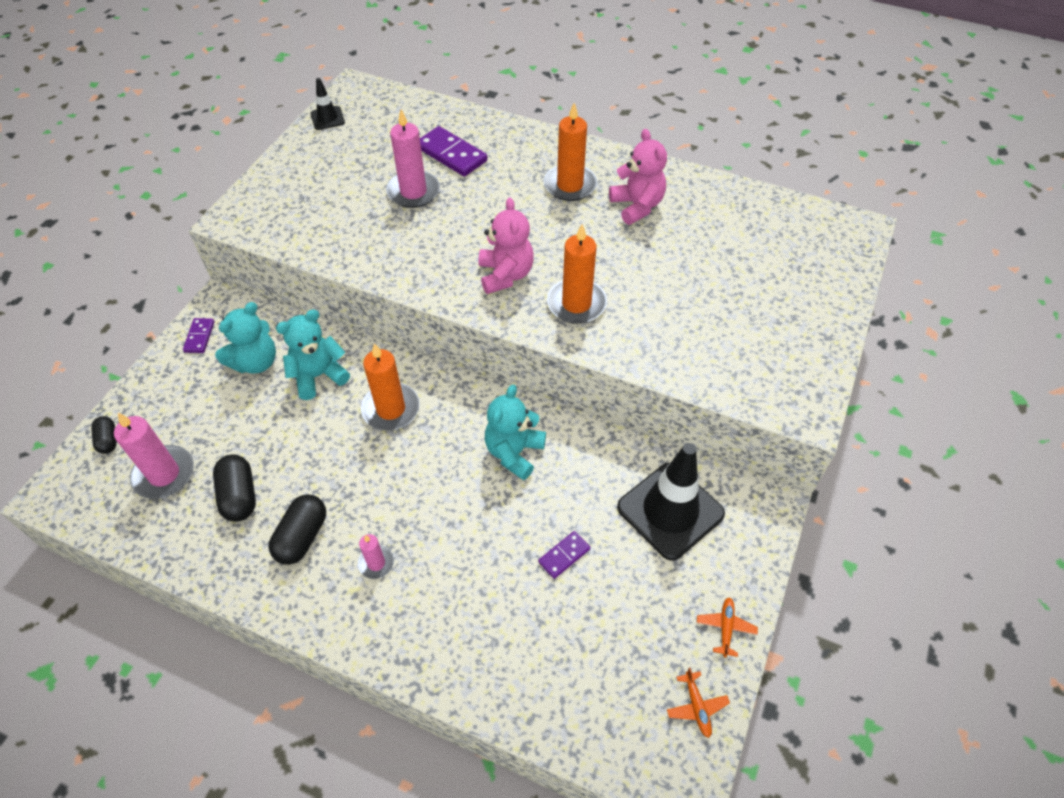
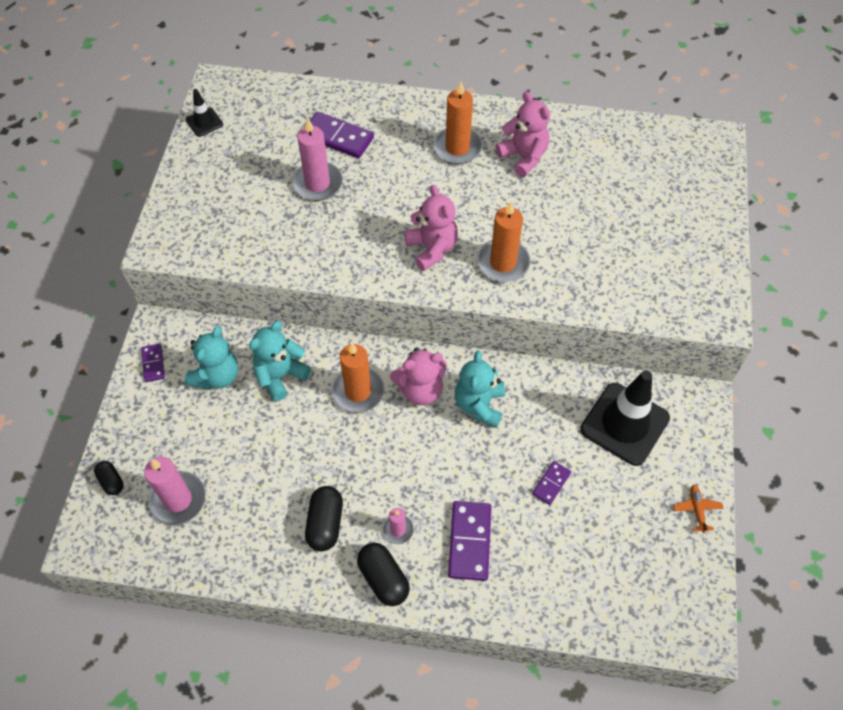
camera: 15 degrees left, 5 degrees up
(239, 496) = (255, 502): black capsule -> black capsule (383, 579)
(450, 596) = (470, 541): none -> purple domino
(456, 422) = (420, 390): none -> pink teddy bear
(696, 706) = (693, 577): orange plane -> none

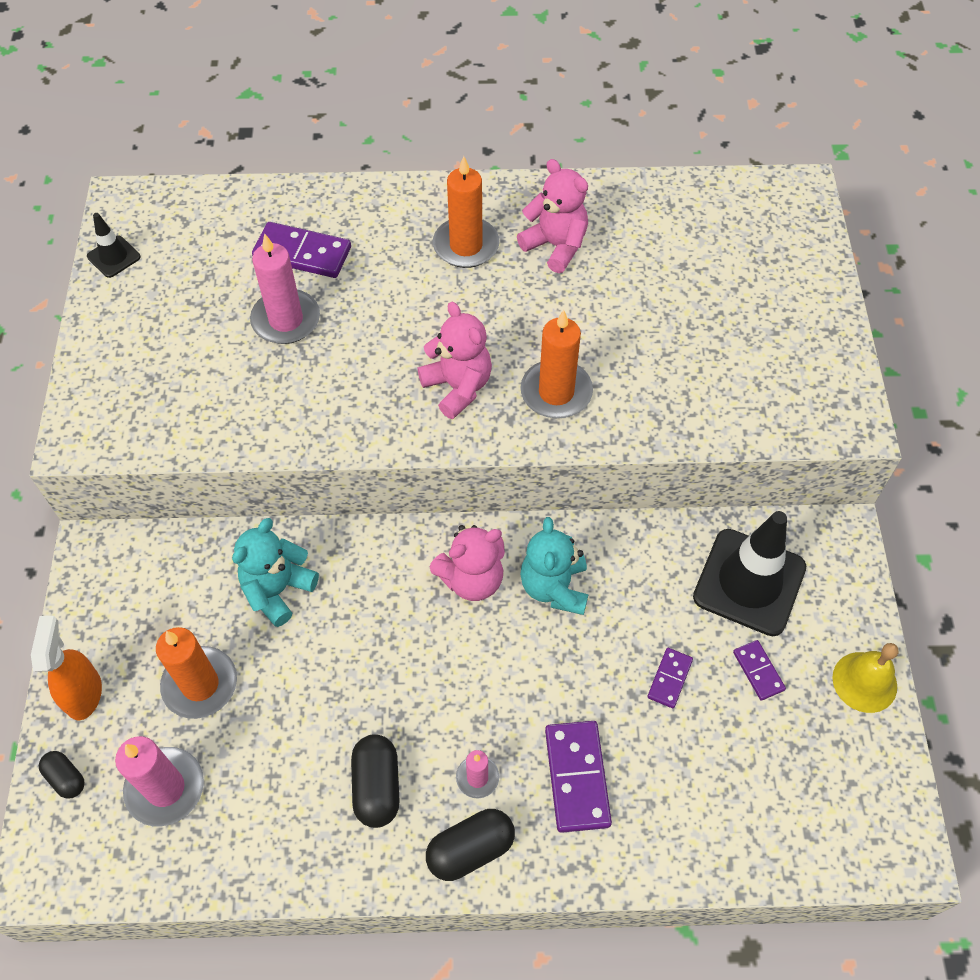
camera: 10 degrees left, 0 degrees up
(134, 425) = (84, 693): none -> orange spray bottle
(153, 363) = (97, 601): purple domino -> purple domino (758, 671)
(217, 376) = (189, 604): turquoise teddy bear -> none
(358, 391) = (388, 594): orange candle -> orange candle (200, 684)
(383, 579) = (470, 849): black capsule -> black capsule turned 75 degrees counterclockwise
(697, 509) = (864, 682): orange plane -> yellow bell

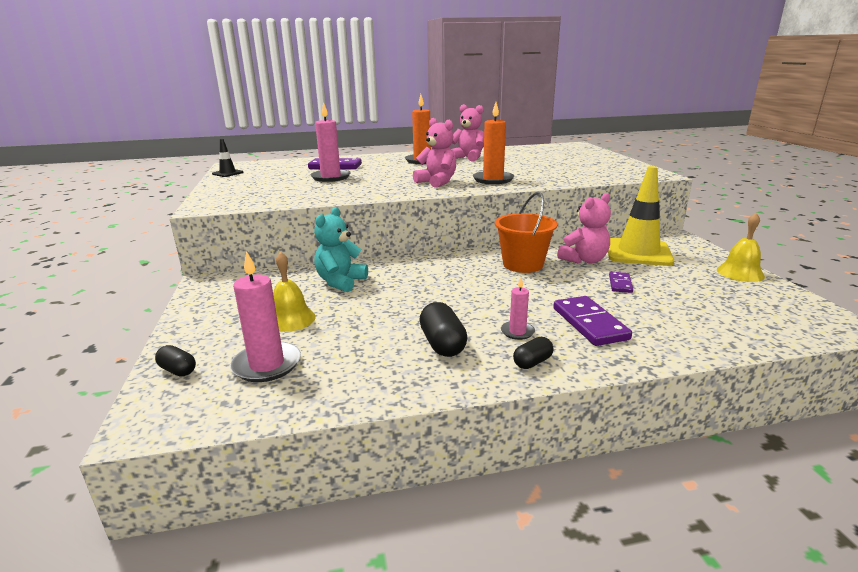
camera: 10 degrees left, 35 degrees down
(84, 693) = (197, 332): orange spray bottle -> none
(200, 684) = (290, 319): orange candle -> yellow bell
(470, 849) = (532, 362): black capsule -> black capsule, size x0.61
(472, 579) = (469, 267): pink teddy bear -> pink teddy bear (584, 260)
(554, 587) = (523, 264): turquoise teddy bear -> orange bucket
(749, 582) = (638, 252): black traffic cone -> yellow traffic cone
(758, 671) = (672, 276): purple domino -> none

